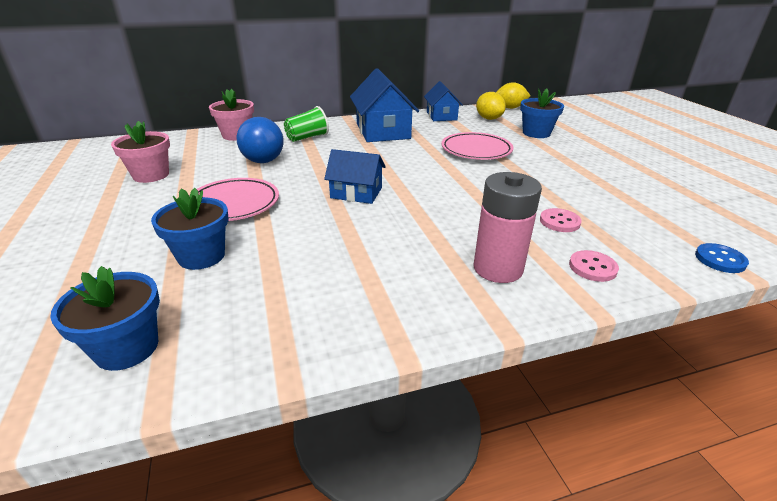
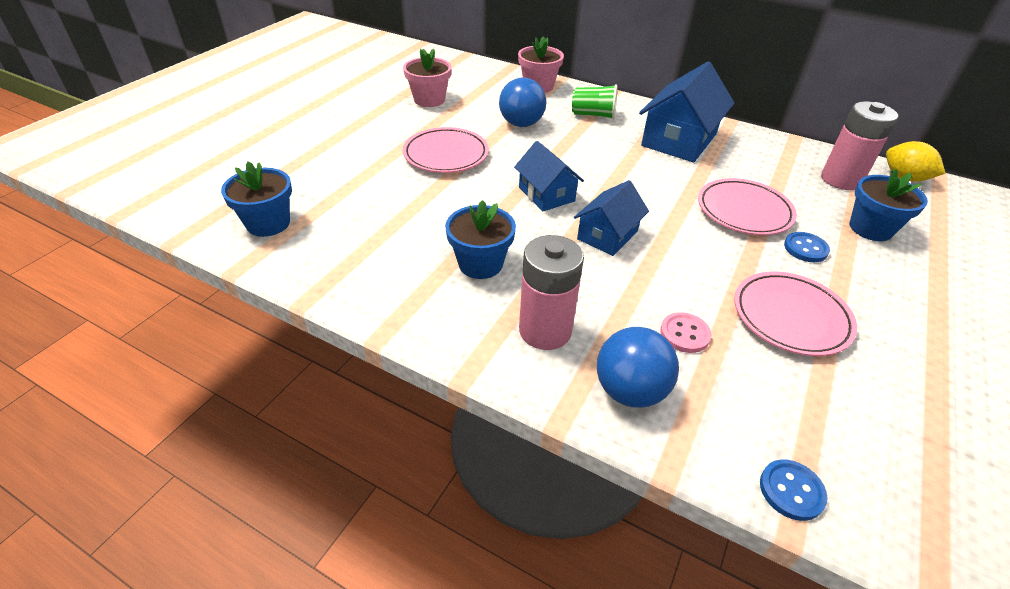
camera: 45 degrees right, 10 degrees up
(201, 256) = (373, 186): blue flower pot -> blue flower pot (480, 264)
(441, 116) = (782, 149): blue house -> blue house (607, 235)
(488, 118) = (841, 179): yellow lemon -> pink battery
(530, 154) = (805, 248): none -> blue button
(580, 186) = (790, 317): none -> pink plate
(592, 267) = (630, 391): pink button -> blue ball

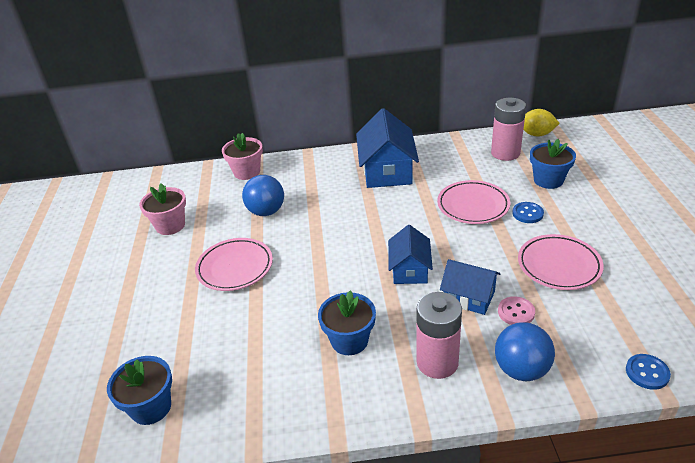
camera: 30 degrees left, 5 degrees down
(546, 194) = (341, 260): blue house -> blue house (469, 297)
(593, 115) = (311, 178): green cup -> none

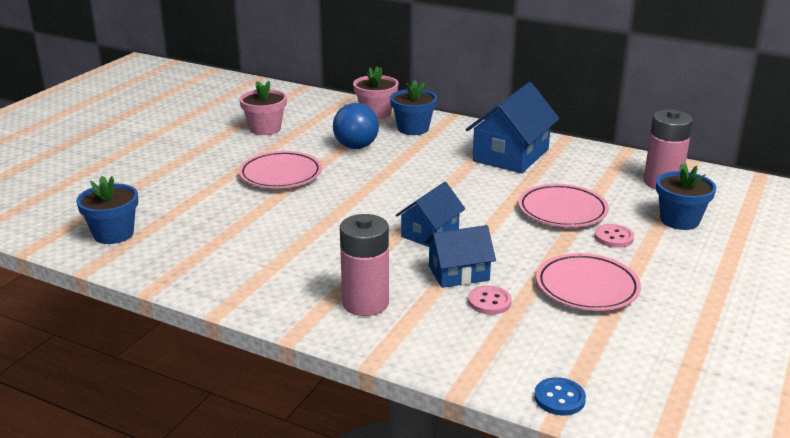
camera: 30 degrees right, 10 degrees down
(349, 340) = (310, 258): blue flower pot -> blue flower pot (413, 129)
(469, 297) = (458, 273): blue house -> blue house turned 75 degrees counterclockwise
(521, 369) = (435, 341): blue ball -> none
(527, 213) = (613, 237): blue button -> pink button
(536, 134) = (725, 179): yellow lemon -> none

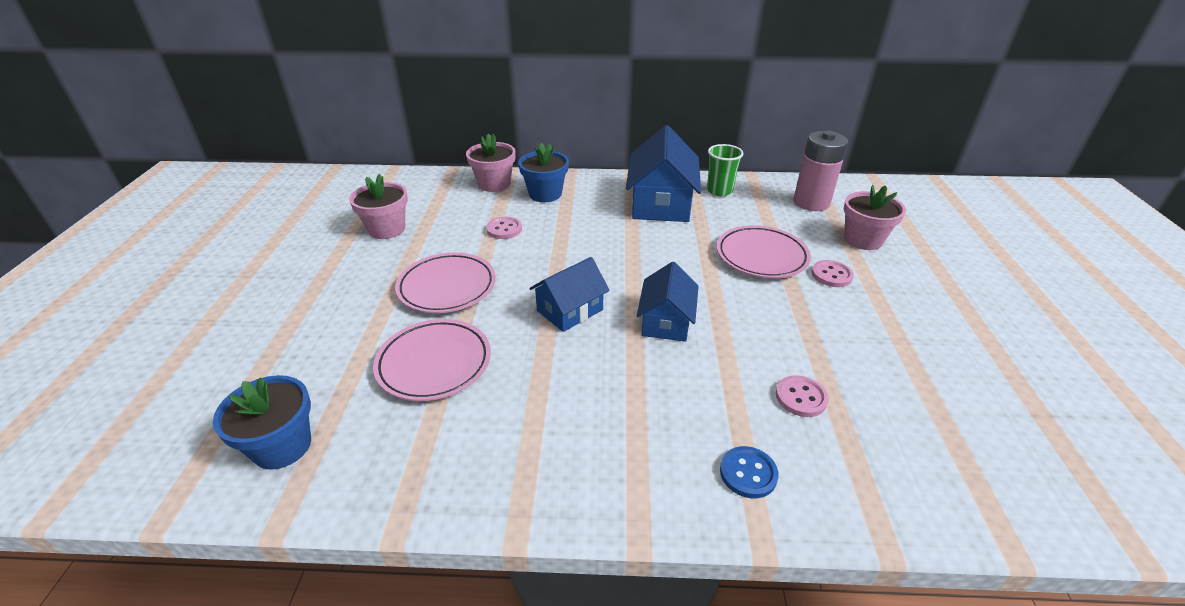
camera: 25 degrees left, 10 degrees up
(356, 147) = (504, 229): blue ball -> pink button
(365, 303) = (680, 449): pink battery -> none
(458, 273) = (738, 368): blue house -> blue house (570, 310)
(559, 398) = (987, 515): blue button -> blue button (748, 473)
(578, 156) = (719, 191): none -> green cup
(587, 287) = (867, 345): pink plate -> pink plate (434, 363)
(679, 220) = (863, 240): blue flower pot -> pink flower pot

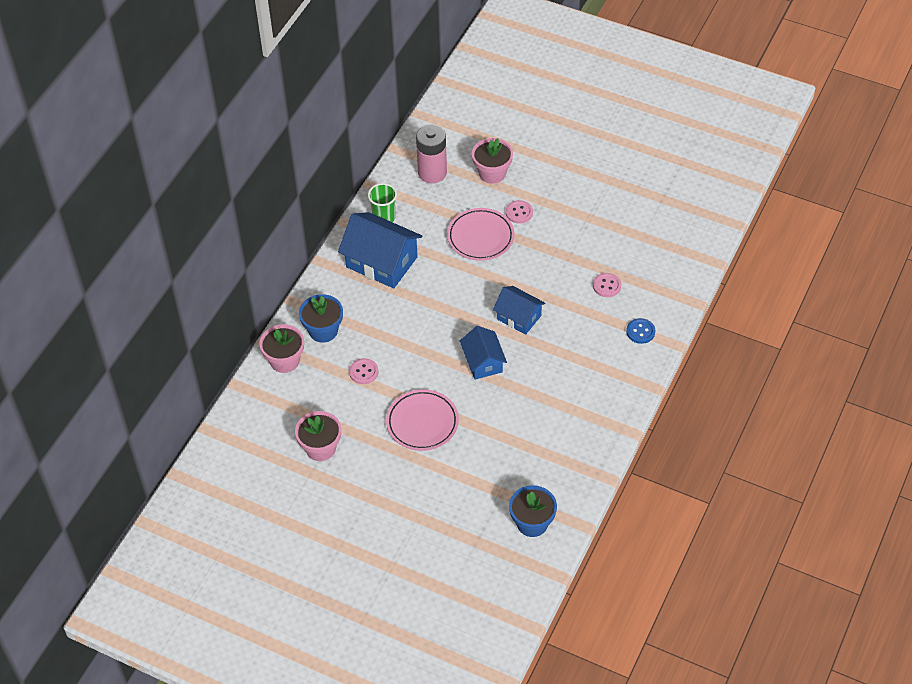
camera: 65 degrees left, 15 degrees up
(434, 363) = (499, 443): pink plate -> none

